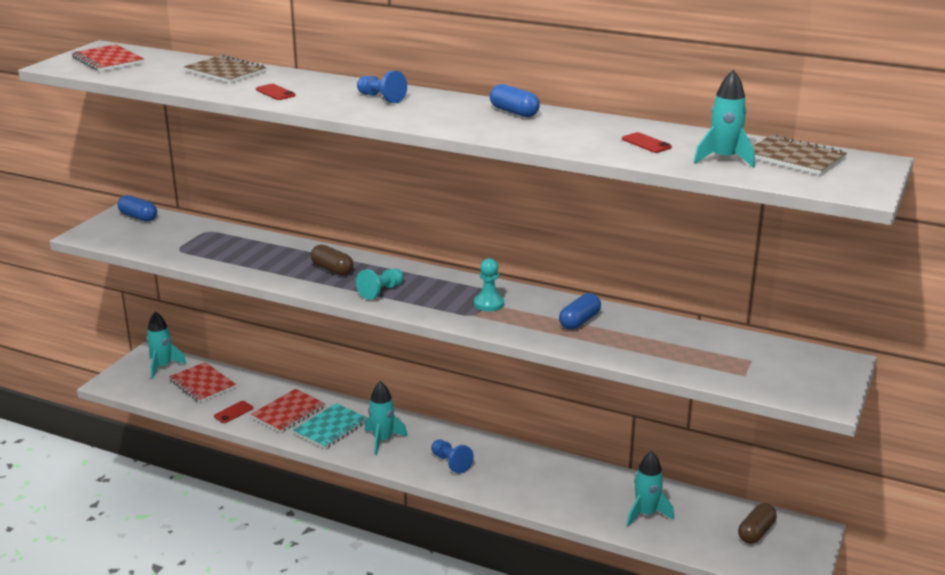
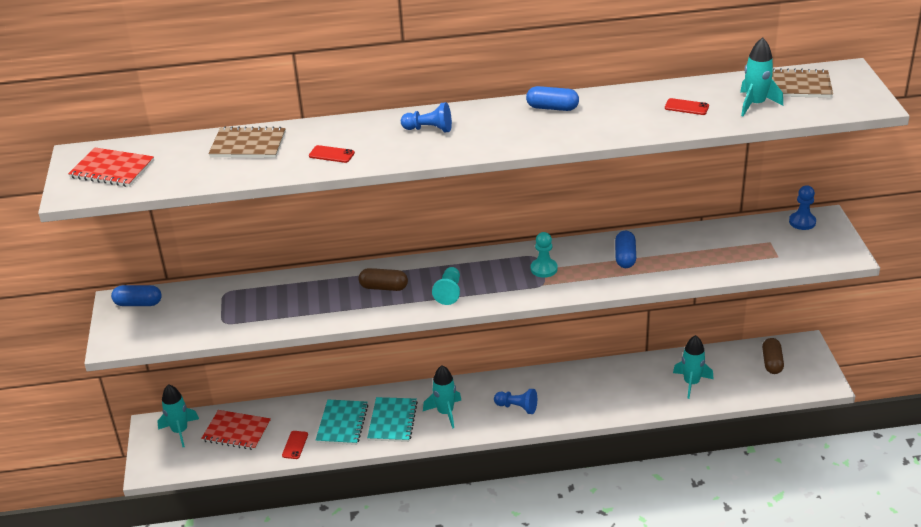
camera: 30 degrees left, 10 degrees up
(288, 412) = (342, 423): red notebook -> turquoise notebook
(811, 356) = (802, 222): none -> blue pawn

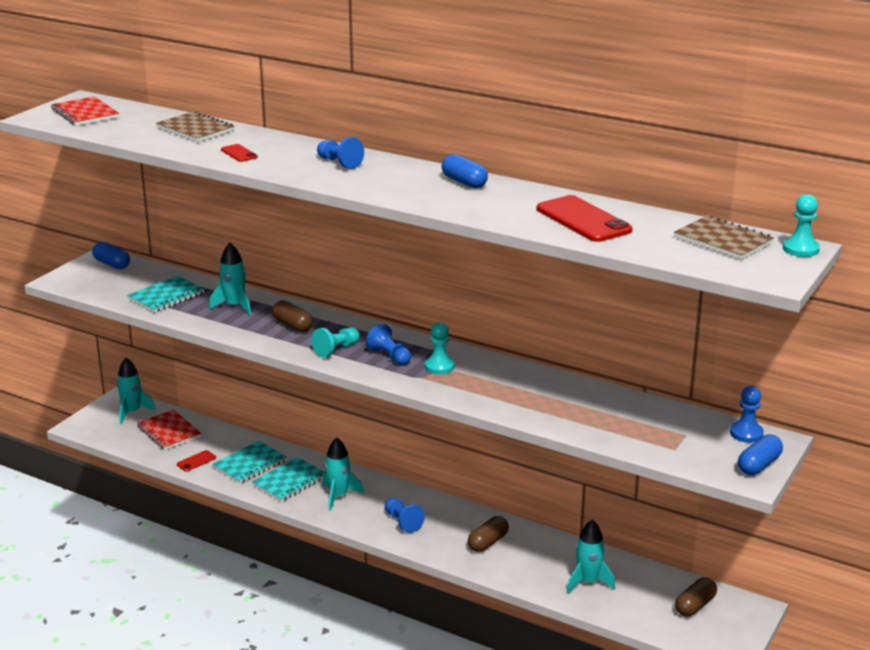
camera: 35 degrees right, 10 degrees down
(237, 311) = (166, 296): none -> turquoise notebook
(496, 278) = (389, 356): none -> blue pawn
(594, 390) = (488, 542): none -> brown capsule
(625, 257) = (525, 388): blue capsule -> blue capsule (759, 465)
(686, 107) = (583, 220): red phone -> red phone, size x2.10
(755, 104) = (653, 239): turquoise rocket -> turquoise rocket (234, 306)
(849, 72) = (800, 249): none -> turquoise pawn

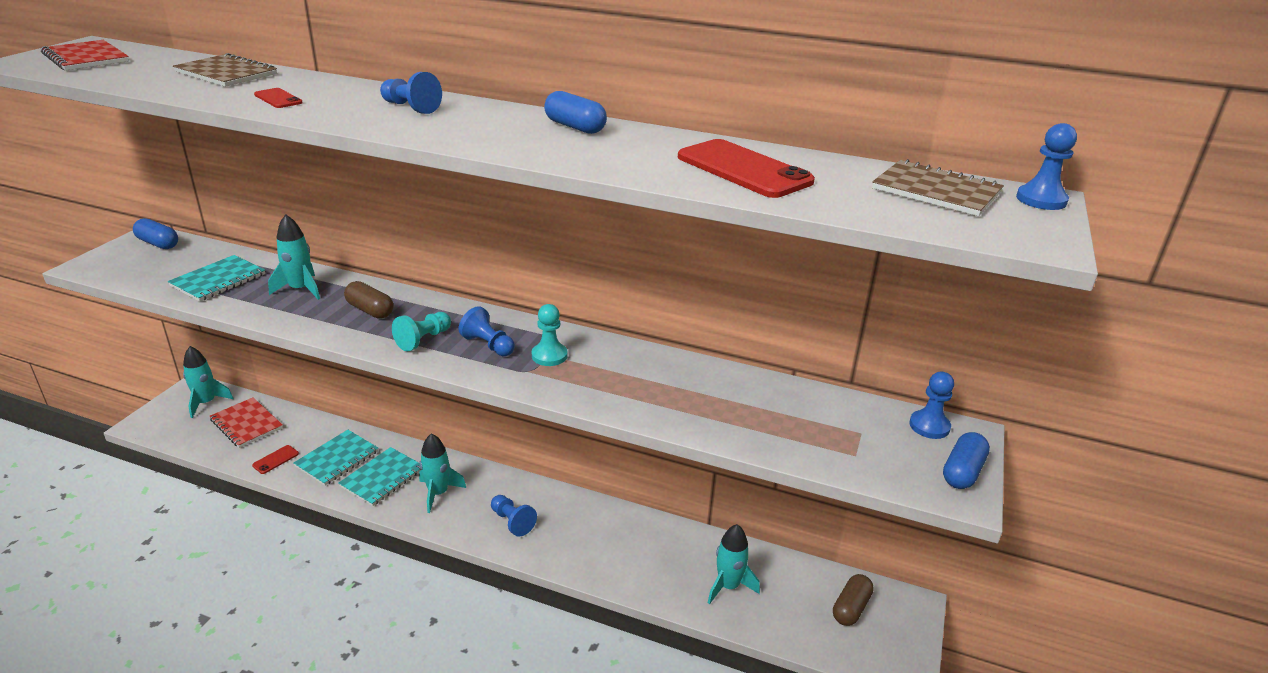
camera: 10 degrees left, 5 degrees up
(488, 542) = (610, 541): brown capsule -> none
(800, 249) = (1041, 200): turquoise pawn -> blue pawn

